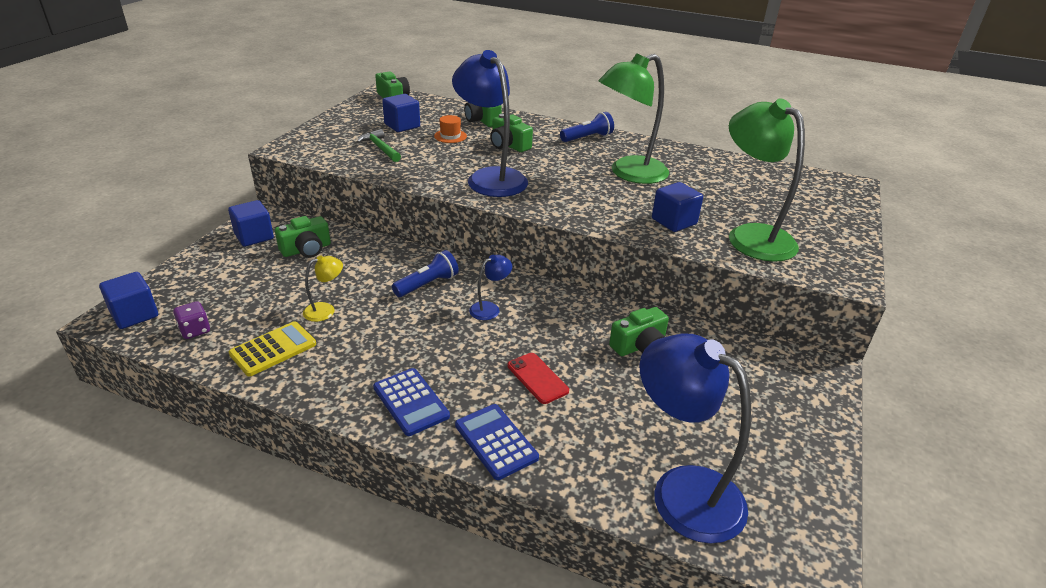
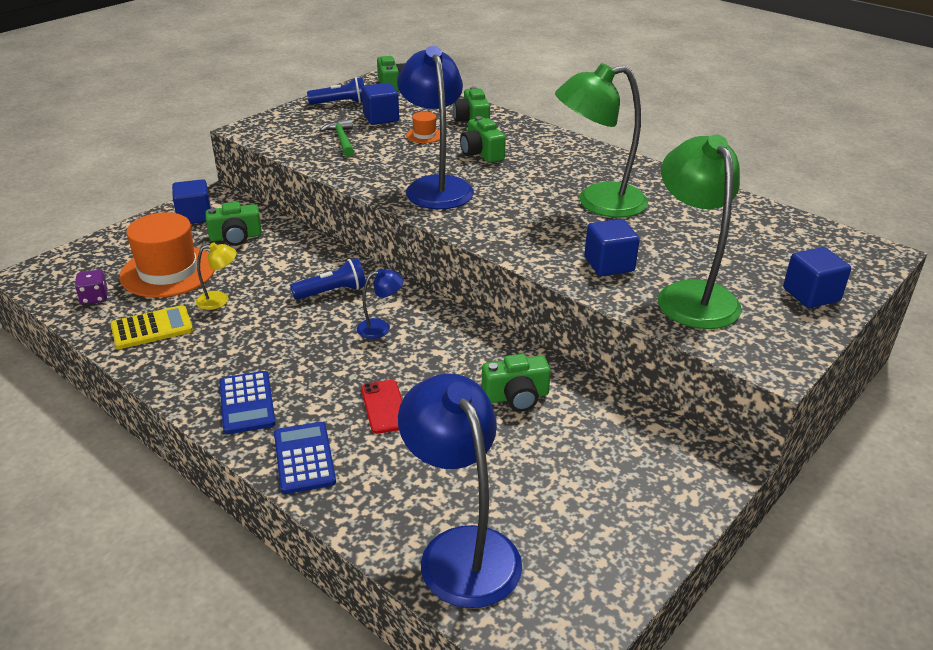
camera: 20 degrees right, 0 degrees up
(134, 314) = (52, 274): blue cube -> blue cube (811, 295)
(258, 292) = (168, 271): none -> orange hat
(587, 138) = (579, 155): blue flashlight -> blue flashlight (340, 103)

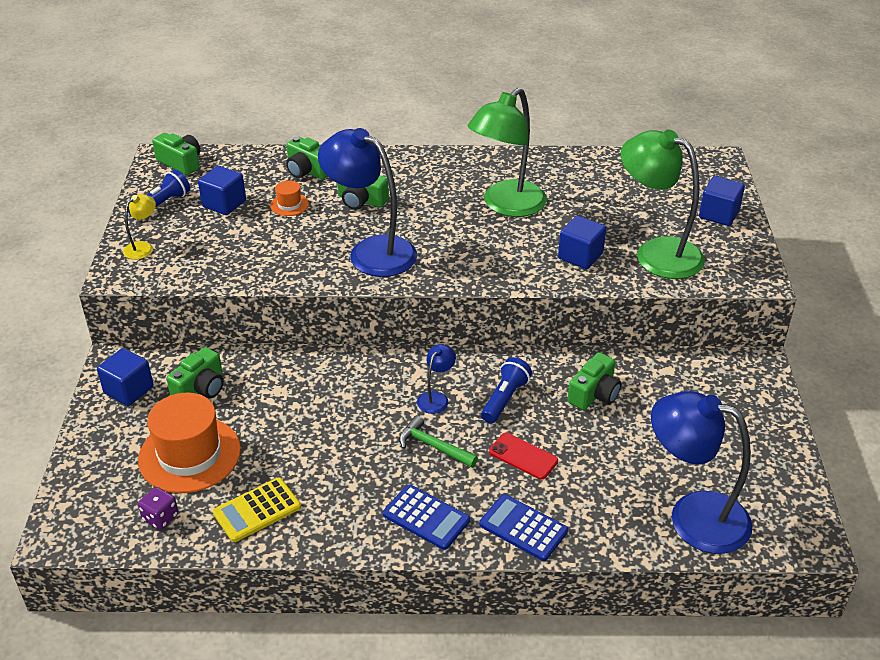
camera: 40 degrees left, 5 degrees up
(152, 328) = (257, 510): yellow calculator -> yellow calculator turned 150 degrees counterclockwise
(219, 300) = (276, 452): yellow lamp -> yellow lamp (143, 247)
(332, 292) = (358, 390): blue flashlight -> blue flashlight (505, 399)
(342, 140) = (224, 244): green hammer -> green hammer (433, 446)

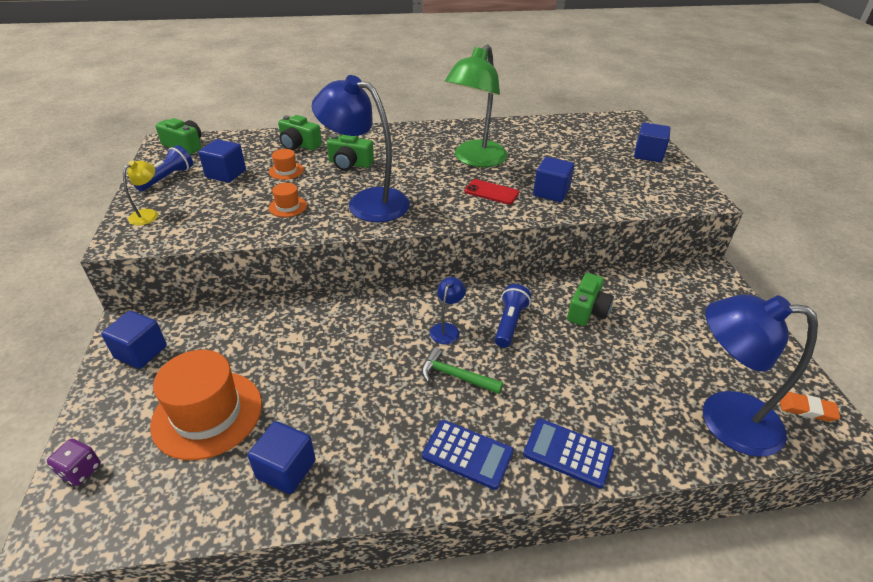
camera: 10 degrees left, 0 degrees up
(160, 517) = (177, 493): purple dice -> purple dice (80, 470)
(200, 388) = (216, 343): green camera -> none
(257, 510) = (286, 469): yellow calculator -> blue cube
(286, 250) = (288, 206): none -> orange hat
(523, 456) = (544, 377): red phone -> red phone (491, 192)
(656, 253) = (613, 186): green lamp -> none
(786, 518) = (806, 409): none -> orange eraser

